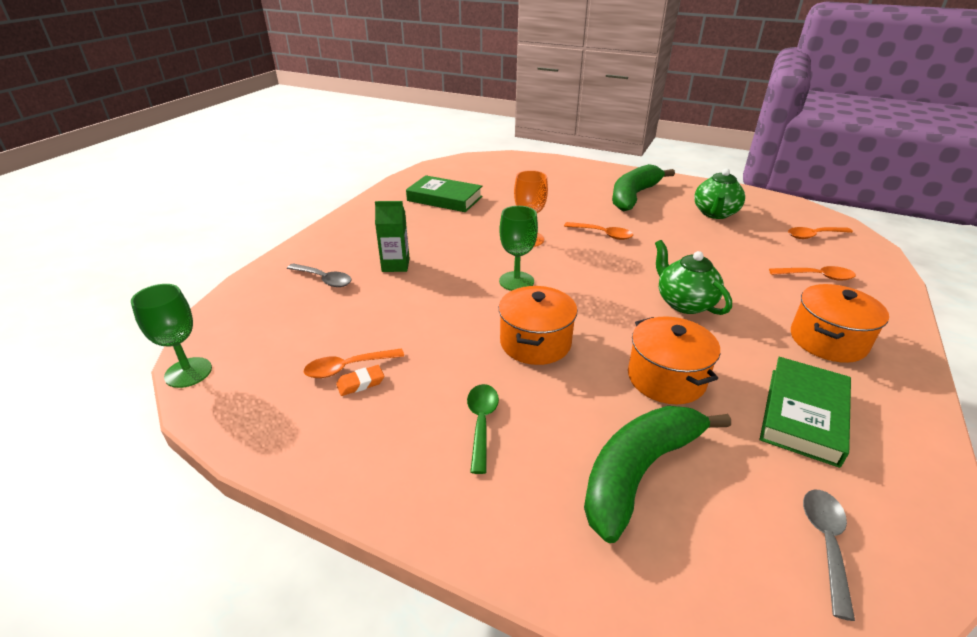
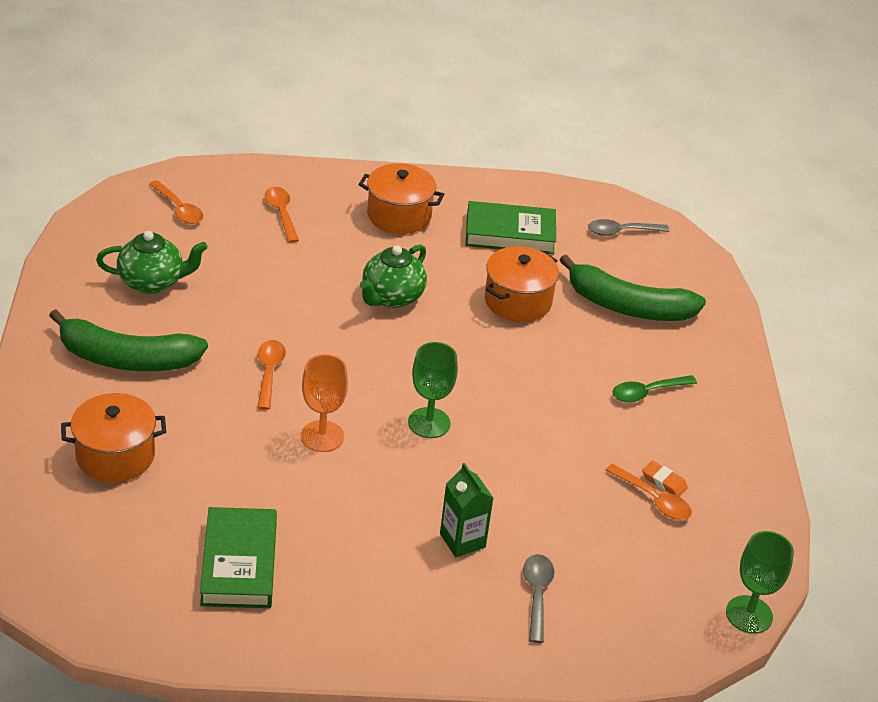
camera: 120 degrees left, 5 degrees up
(535, 343) = (526, 385): orange pot -> orange pot (115, 455)

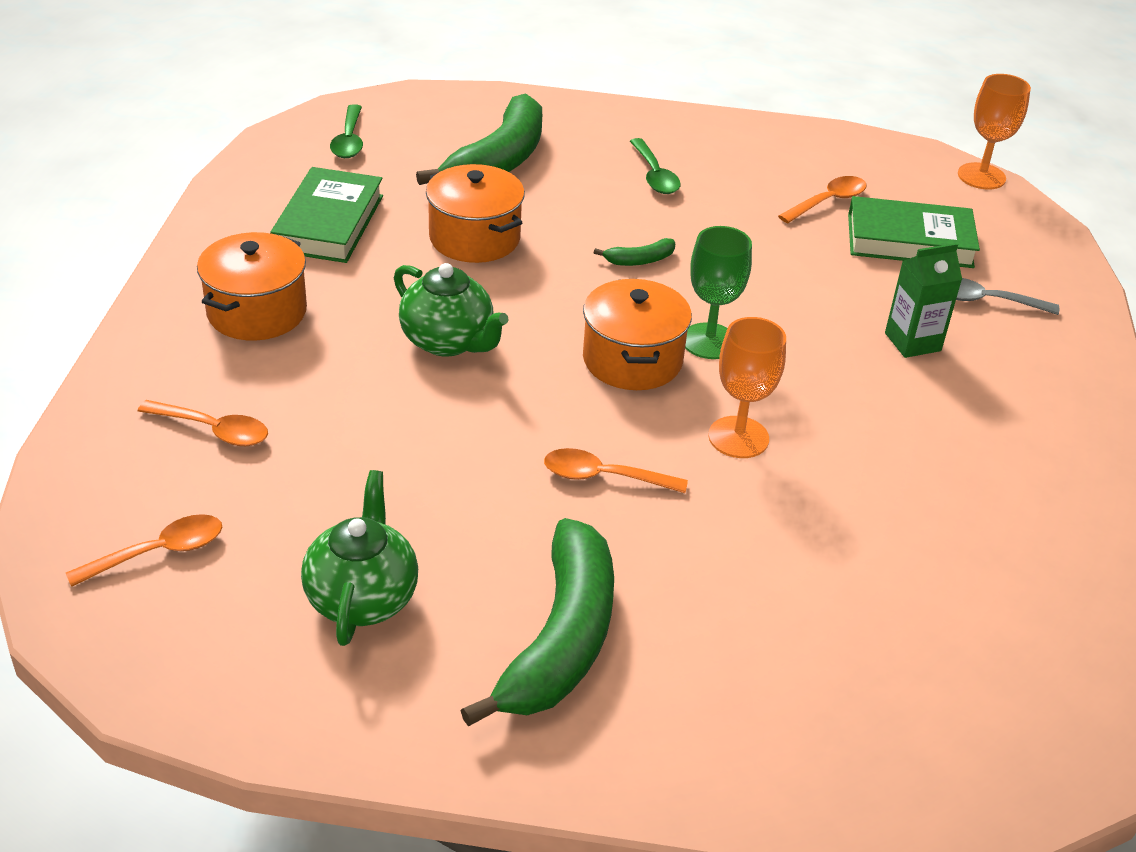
camera: 80 degrees left, 0 degrees up
(115, 455) = (791, 661): orange pot -> orange pot (632, 360)
(239, 563) = (988, 537): green book -> green book (909, 240)
(281, 213) = (213, 430): orange spoon -> orange spoon turned 150 degrees counterclockwise
(520, 385) = (639, 260): none -> green banana
(621, 232) = (349, 140): grey spoon -> green spoon
(664, 482) = (799, 190): orange eraser -> none
(749, 614) = (981, 176): green goblet -> orange goblet

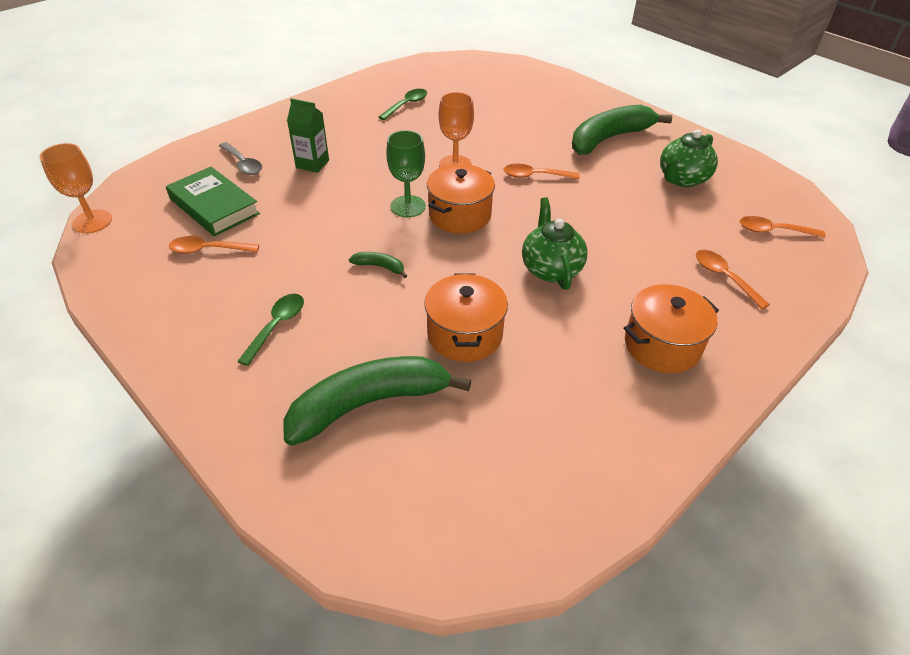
camera: 140 degrees left, 5 degrees up
(328, 223) = (561, 404): green book -> none
(349, 140) = (471, 508): green spoon -> green spoon (406, 105)
(604, 477) = (535, 176): orange spoon -> orange spoon turned 135 degrees clockwise

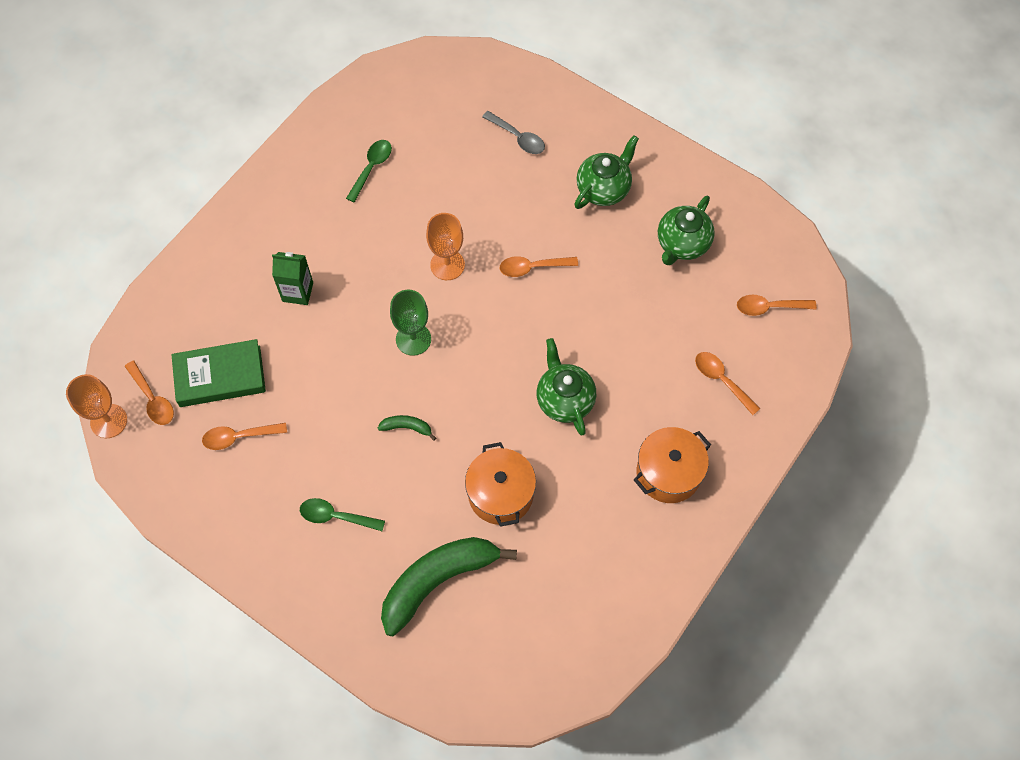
camera: 10 degrees left, 20 degrees up
(142, 213) = (152, 399): none -> orange spoon
(214, 206) = (220, 376): green book -> green book turned 45 degrees counterclockwise
(243, 164) = (224, 306): grey spoon -> grey spoon (518, 137)
(277, 326) = (336, 516): green spoon -> green spoon turned 90 degrees counterclockwise
(460, 215) = (467, 342): orange pot -> none
(609, 138) = (603, 189): green banana -> green teapot

